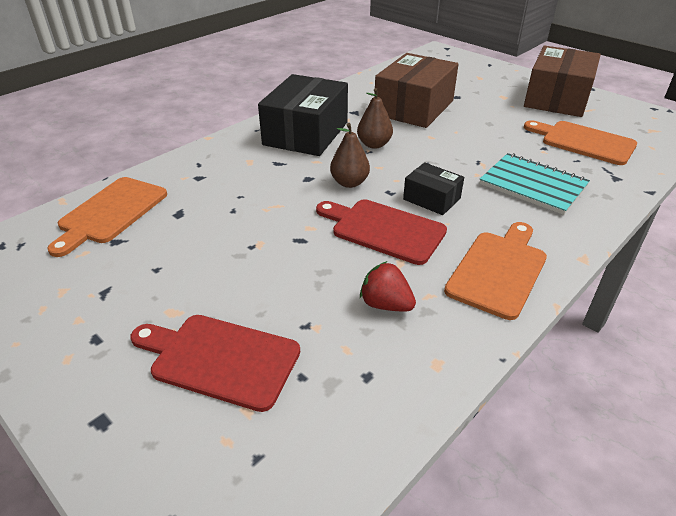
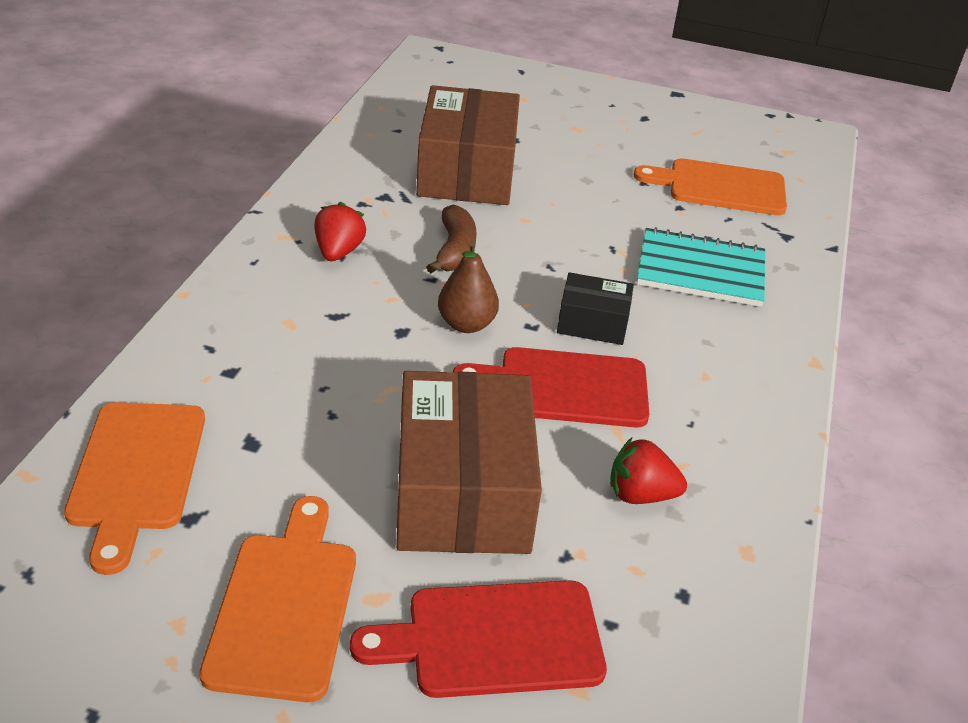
camera: 30 degrees left, 0 degrees up
(306, 133) = (338, 252): black box -> red strawberry
(374, 144) = (455, 250): brown pear -> brown banana
(498, 270) = (736, 407): orange cutting board -> orange cutting board (284, 606)
(557, 98) = (647, 119): brown box -> brown box (463, 491)

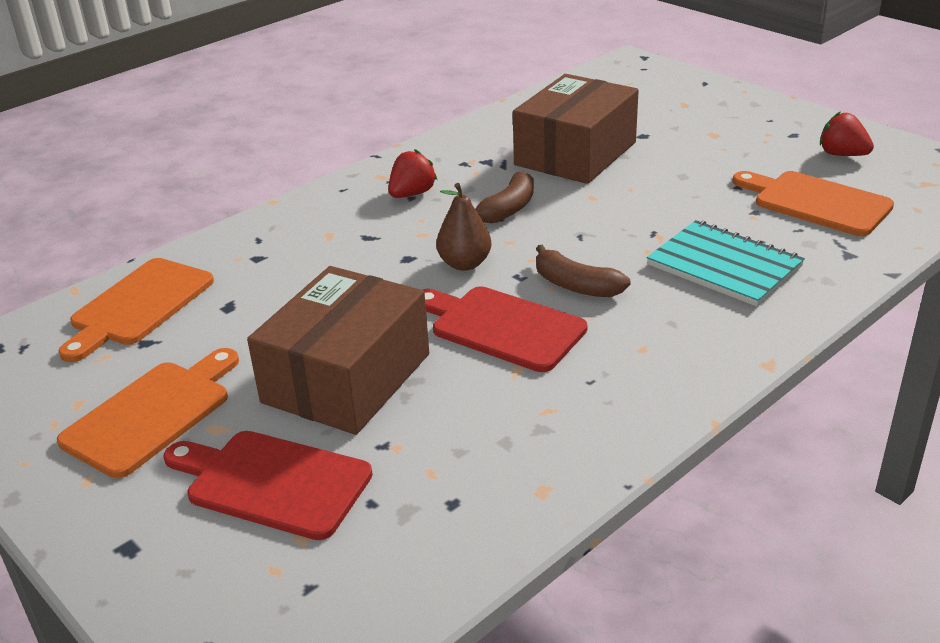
camera: 35 degrees right, 5 degrees down
(592, 323) = (576, 285): black box -> brown banana
(640, 494) = (489, 421): red strawberry -> red strawberry (842, 155)

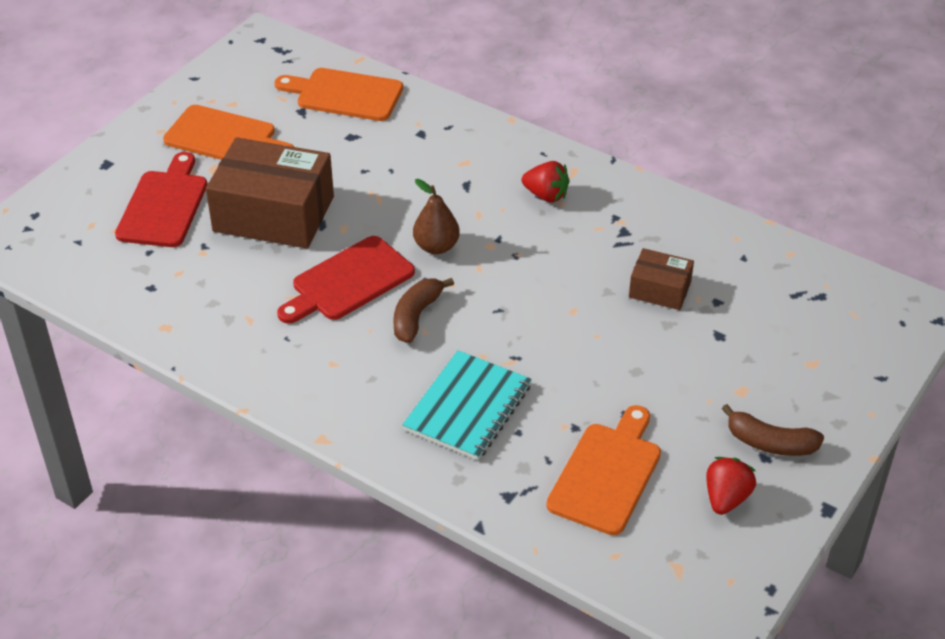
camera: 75 degrees right, 10 degrees up
(502, 327) = (348, 281): red cutting board -> red cutting board turned 150 degrees counterclockwise
(507, 209) = (534, 258): brown banana -> brown banana (770, 443)
(575, 153) = (659, 290): brown box -> brown box, size x0.50

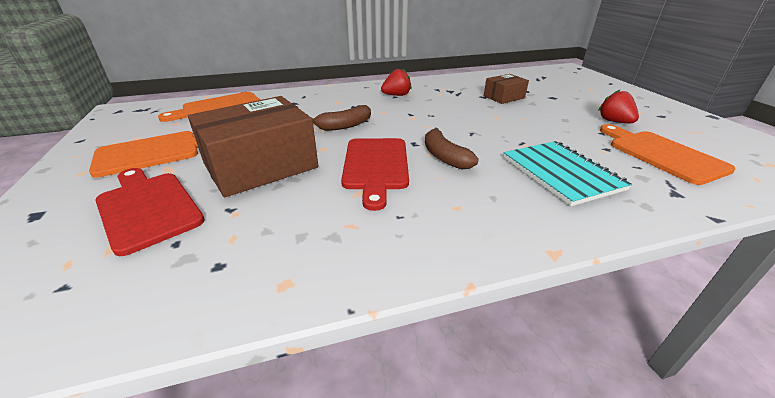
camera: 50 degrees left, 10 degrees down
(436, 246) = (390, 129): brown pear -> none
(726, 498) = (697, 133): red strawberry -> red strawberry (614, 121)
(770, 443) = (649, 111): brown banana -> brown banana (344, 126)

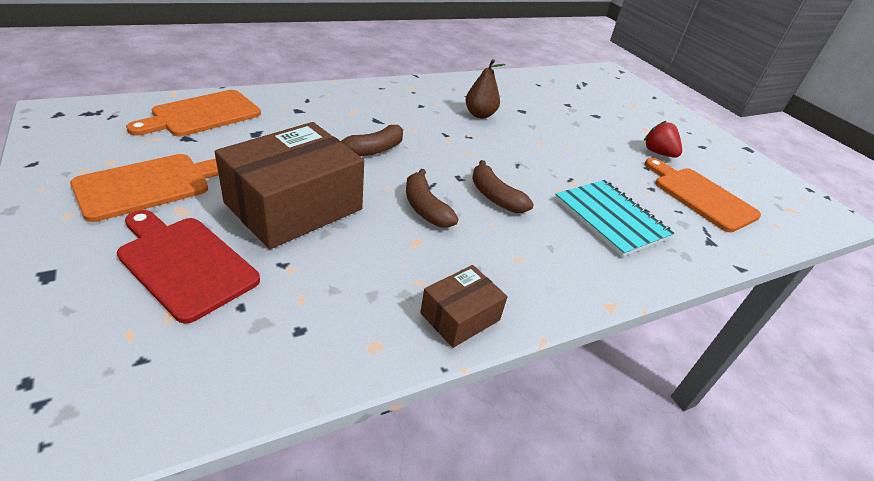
camera: 15 degrees left, 5 degrees up
(376, 166) = (425, 208): red cutting board -> brown banana
(396, 95) = (422, 104): red strawberry -> none
(444, 100) = (480, 115): none -> brown pear
(504, 97) = (544, 113): brown box -> brown box (460, 317)

